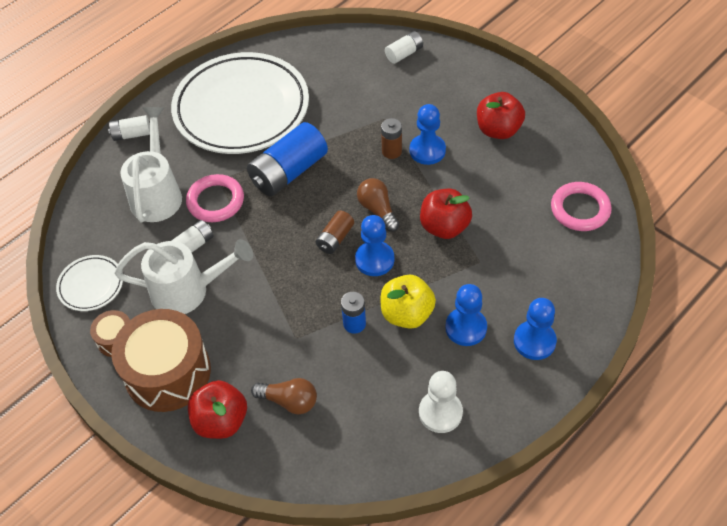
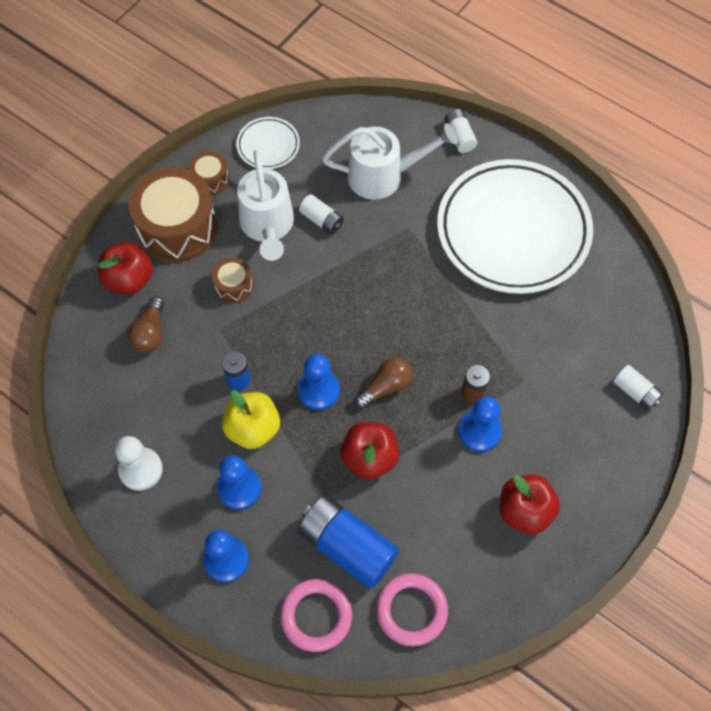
camera: 80 degrees right, 10 degrees up
(215, 201) = (380, 229): pink ring -> pink ring (316, 616)
(249, 323) = (234, 285): none -> brown drum
(289, 172) = (428, 292): blue battery -> blue battery (347, 546)
(335, 238) = (343, 349): brown battery -> none

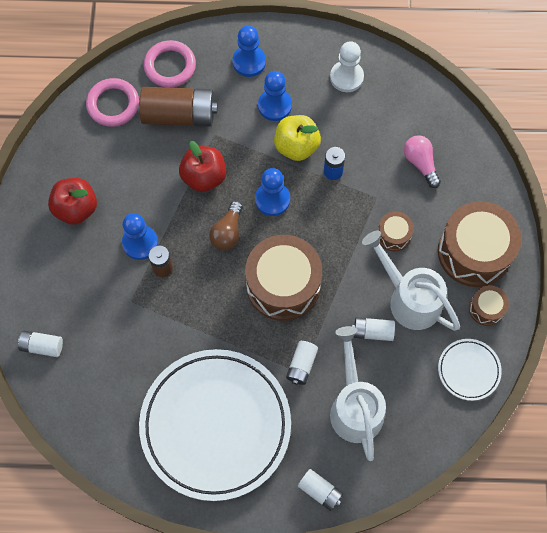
camera: 145 degrees right, 5 degrees up
(129, 280) = (470, 190): red apple -> none
(150, 333) = (420, 163): brown light bulb -> pink light bulb
(347, 546) = (179, 115): blue battery -> brown battery
(369, 306) = (283, 285): none -> brown drum
(384, 176) = (355, 406): white watering can -> white watering can turned 120 degrees clockwise
(404, 232) = (301, 365): none -> white battery

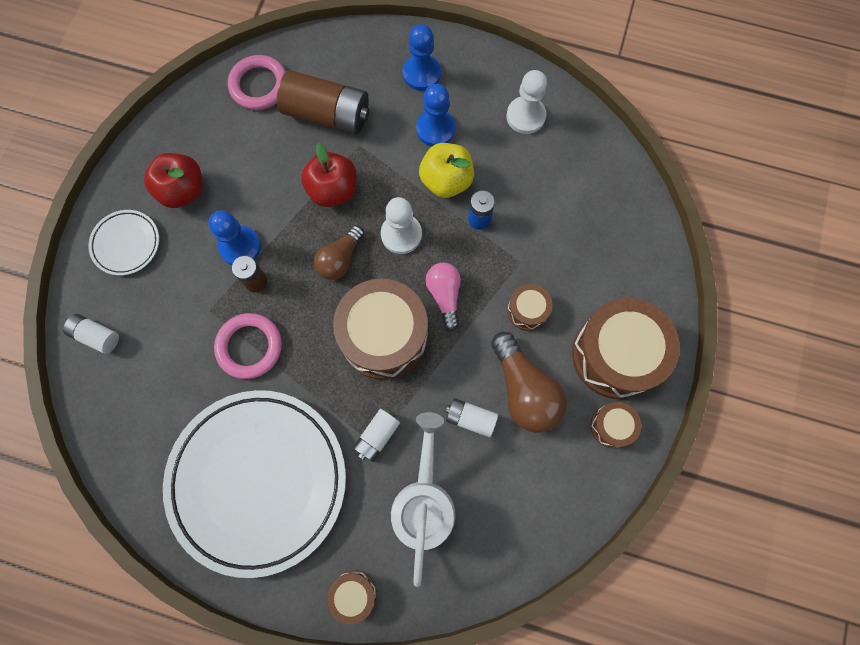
camera: 15 degrees right, 5 degrees up
(170, 66) = (333, 58): pink ring -> pink ring (249, 347)
(272, 199) = (401, 234): blue pawn -> white pawn
(320, 491) = (353, 594): white battery -> brown drum
(409, 298) = (524, 390): white watering can -> brown light bulb
(420, 163) = (582, 235): pink light bulb -> pink light bulb (445, 296)
(468, 370) = (570, 495): white plate -> white plate (126, 244)

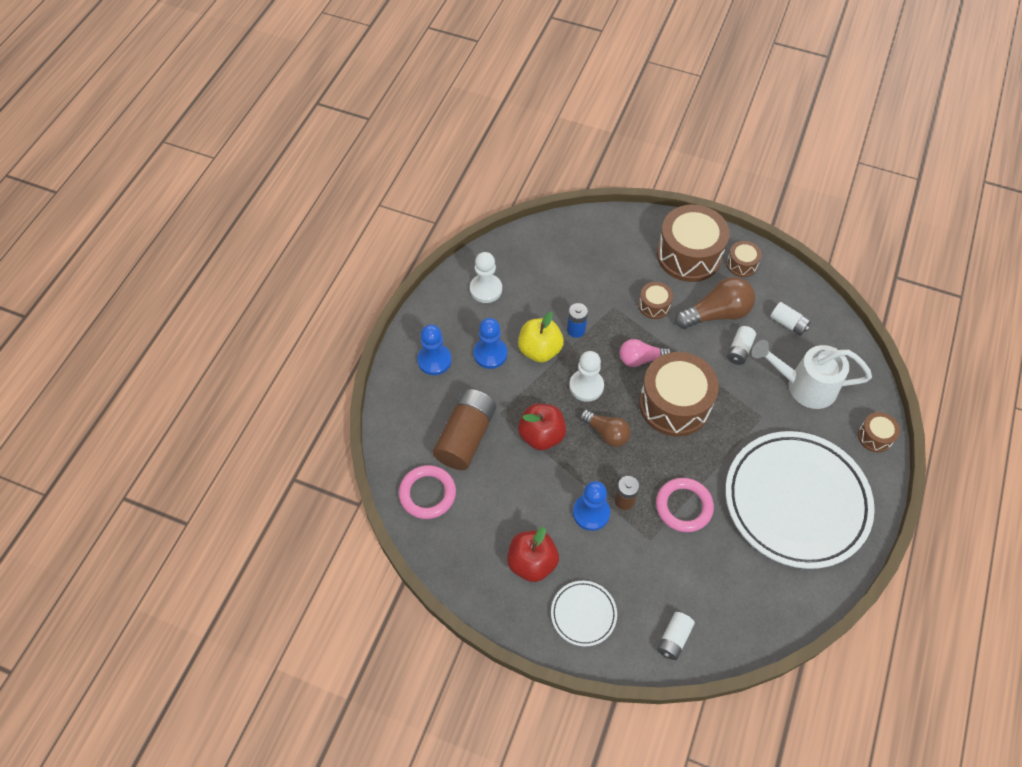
camera: 85 degrees left, 15 degrees down
(377, 436) = (756, 414): white battery -> white battery (788, 324)

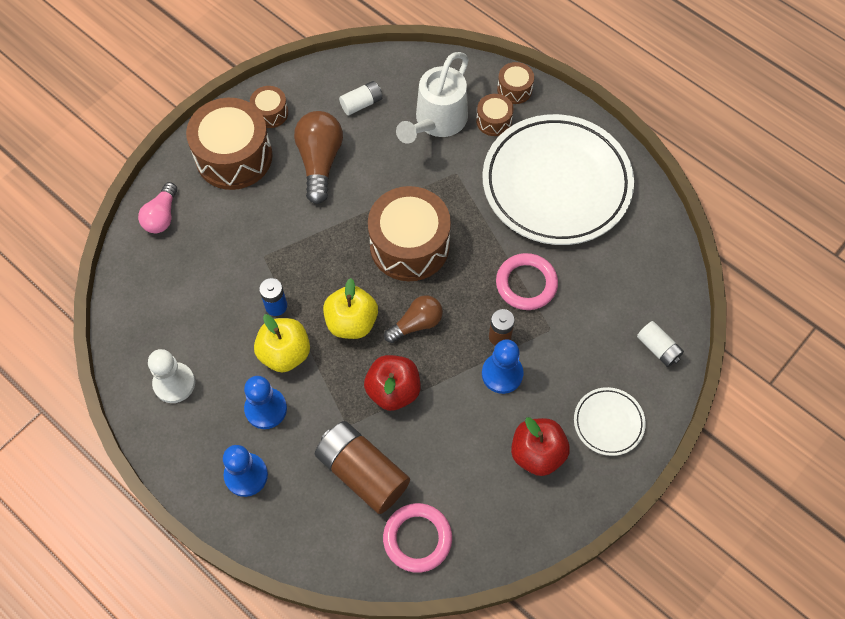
camera: 70 degrees left, 5 degrees up
(586, 386) = (351, 322): white pawn -> yellow apple
(640, 359) = (342, 255): pink light bulb -> pink light bulb (162, 216)
(654, 305) = (281, 216): brown drum -> brown drum (494, 121)
(739, 350) = (372, 160): white battery -> none

